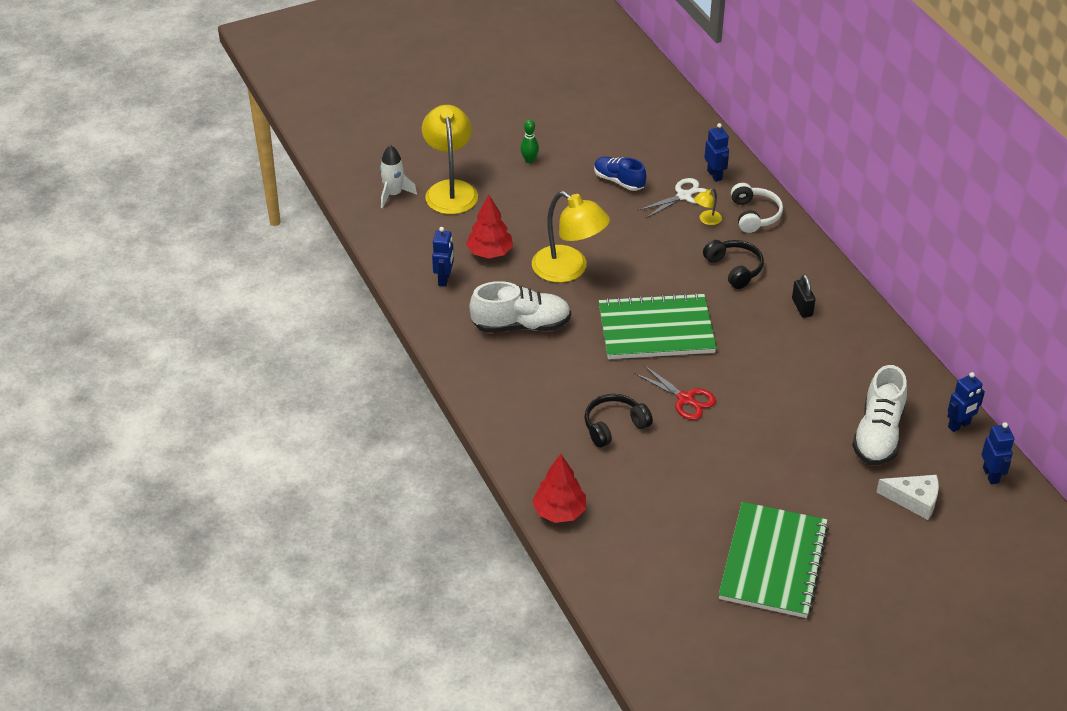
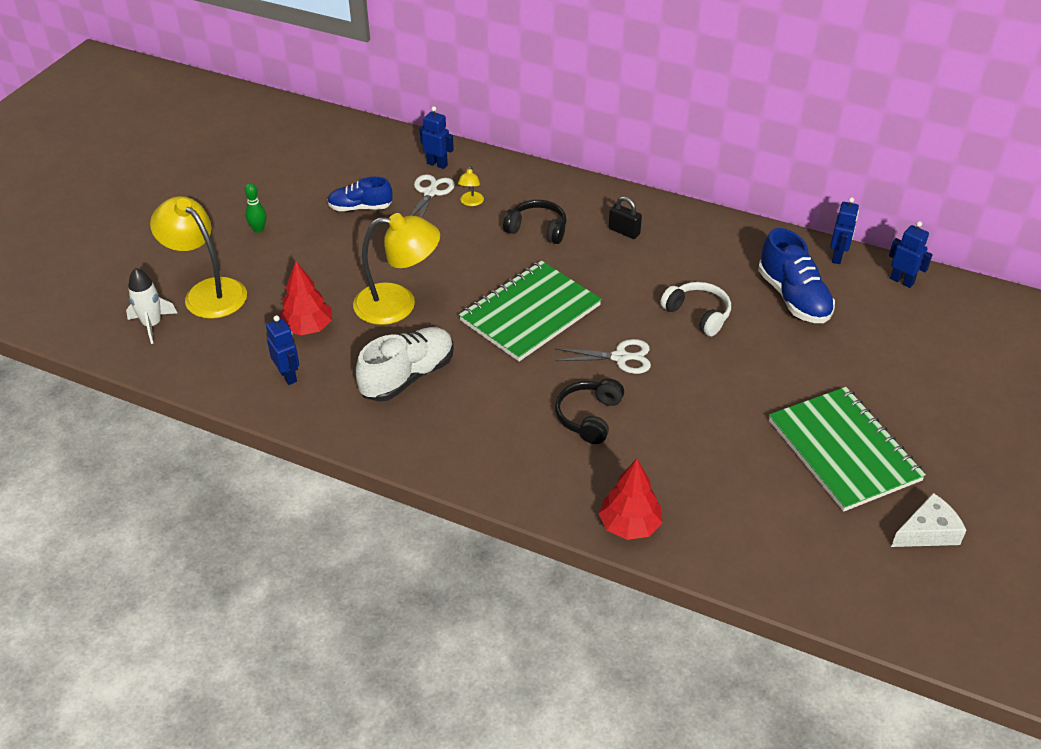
camera: 40 degrees left, 0 degrees up
(686, 399) = (621, 357): red scissors -> white scissors
(754, 215) = (505, 179): white headphones -> white headphones (698, 314)
(878, 434) = (793, 298): white shoe -> blue shoe
(914, 500) = (877, 332): white cheese -> white cheese (927, 532)

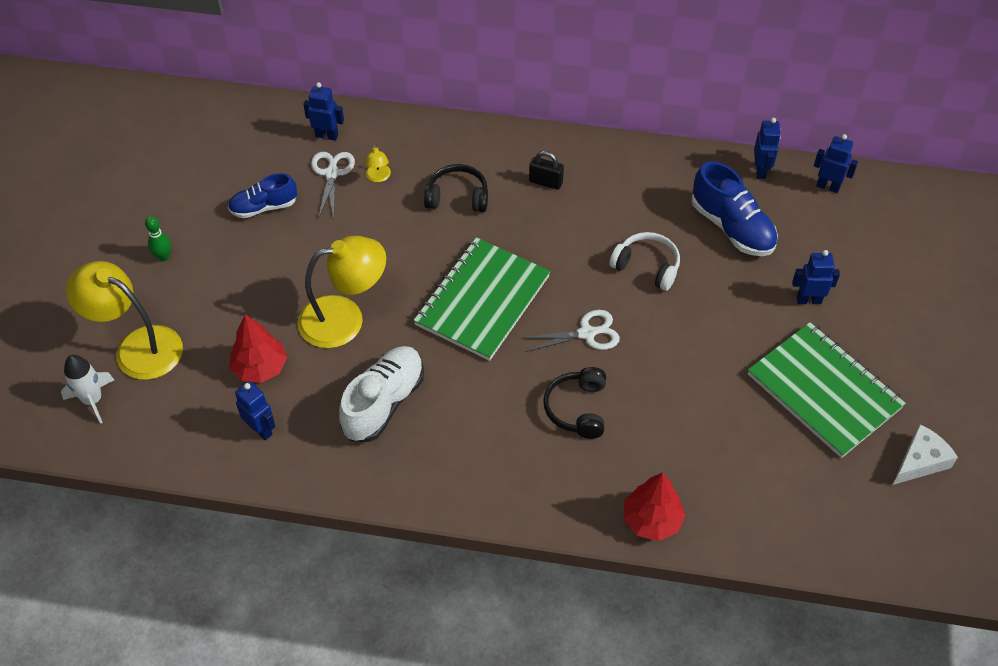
camera: 15 degrees left, 10 degrees up
(852, 371) = (808, 300): none -> blue robot

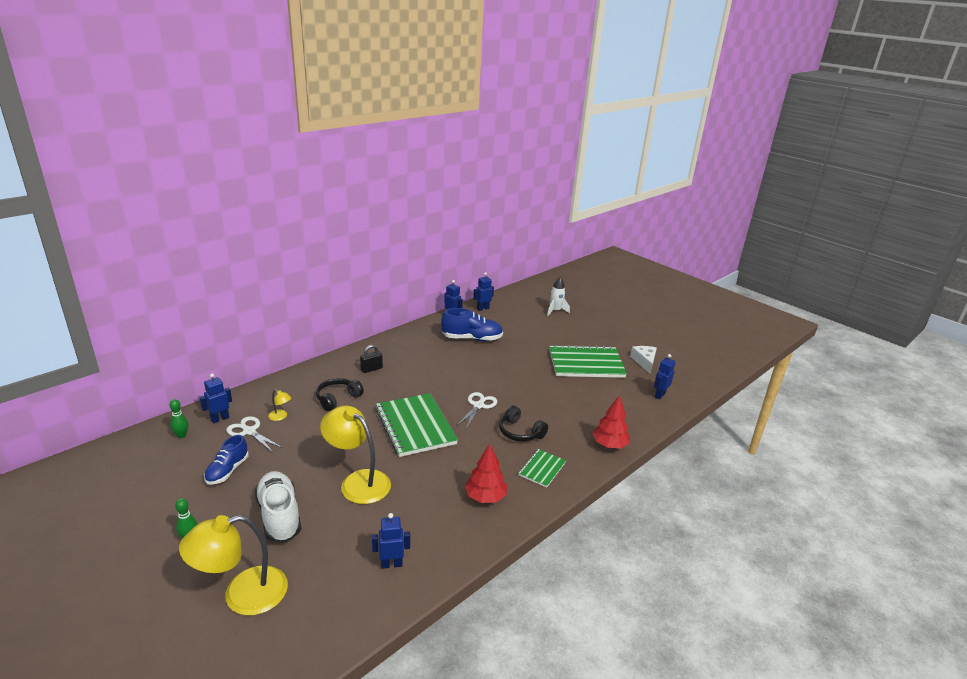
camera: 55 degrees left, 25 degrees down
(93, 400) = (252, 649): white rocket -> white rocket (555, 311)
(260, 368) = (344, 538): red tree -> red tree (485, 497)
(276, 131) = (181, 435): none -> green bowling pin
(345, 319) = (358, 482): yellow lamp -> yellow lamp turned 75 degrees counterclockwise
(384, 403) = (436, 498): white shoe -> white shoe (279, 516)
(528, 473) = (542, 469): none -> green notebook
(647, 266) = (462, 369): white headphones -> none
(808, 300) = (534, 342): blue robot -> blue robot (659, 395)

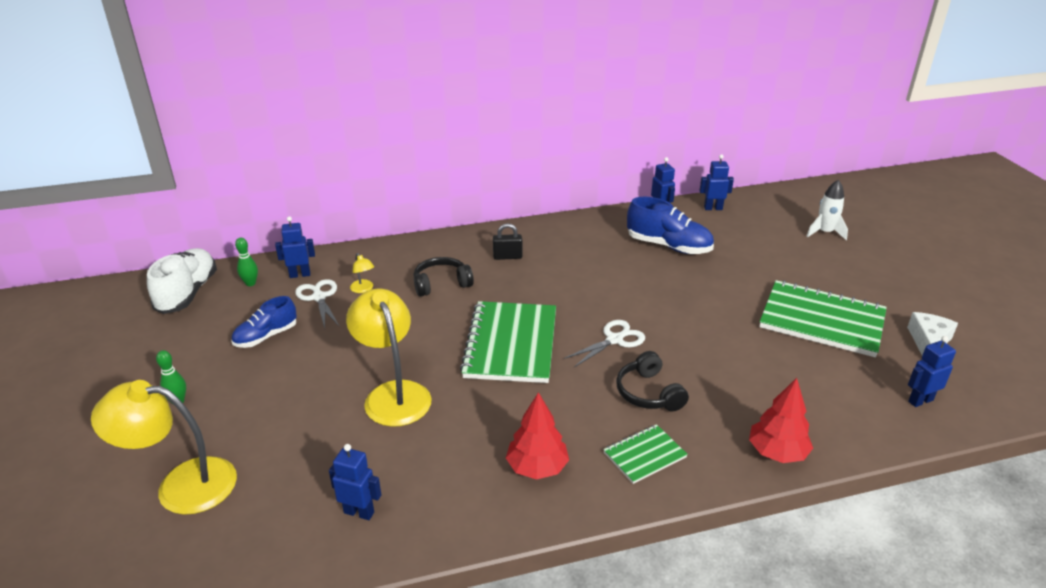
camera: 30 degrees right, 5 degrees up
(279, 516) = (280, 406): white shoe -> white shoe (187, 293)

